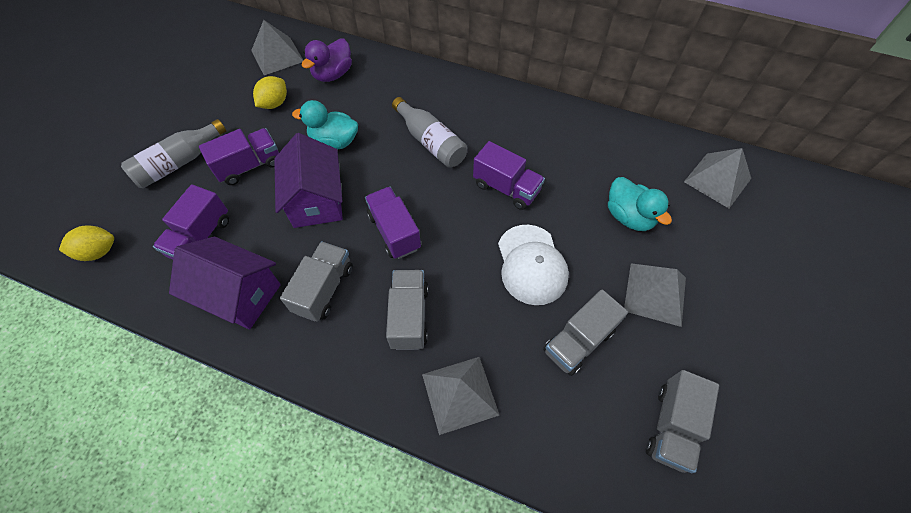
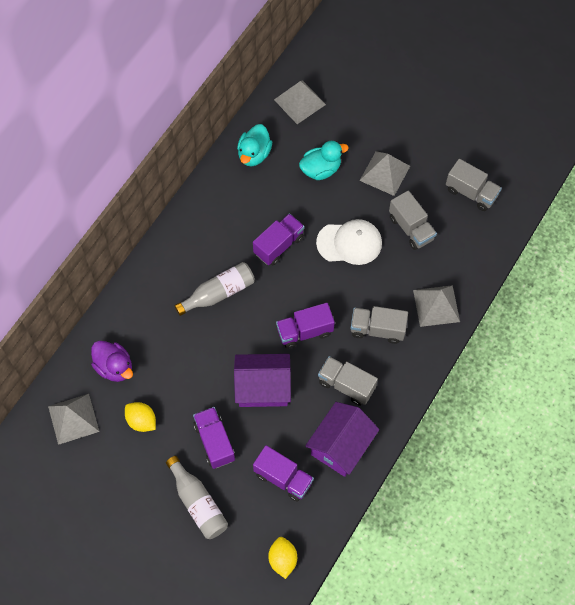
camera: 80 degrees left, 5 degrees up
(334, 142) = (201, 370): turquoise duck -> turquoise duck (254, 154)

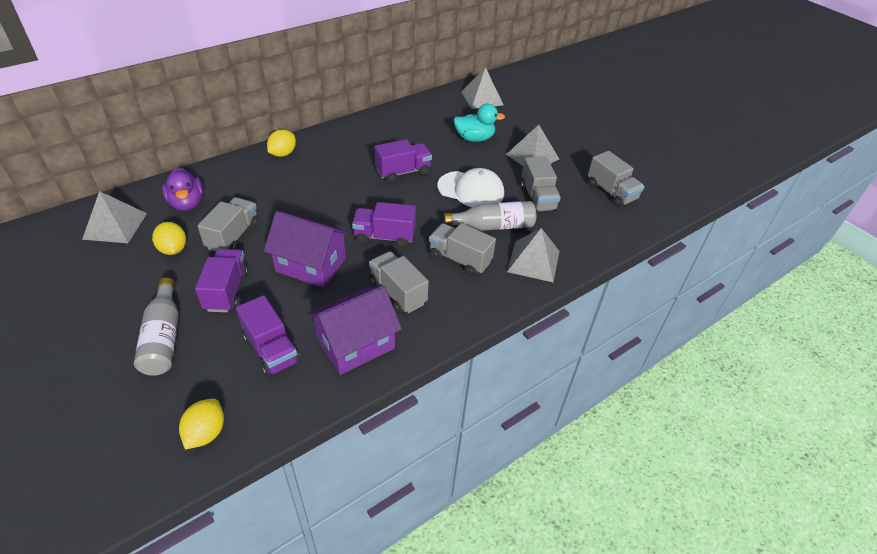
camera: 20 degrees right, 20 degrees down
(156, 269) = (283, 154): none -> yellow lemon
(180, 386) = (233, 236): none -> grey truck
(219, 293) = (324, 185): grey bottle -> grey bottle (493, 226)
(254, 154) = (422, 114): turquoise duck -> none

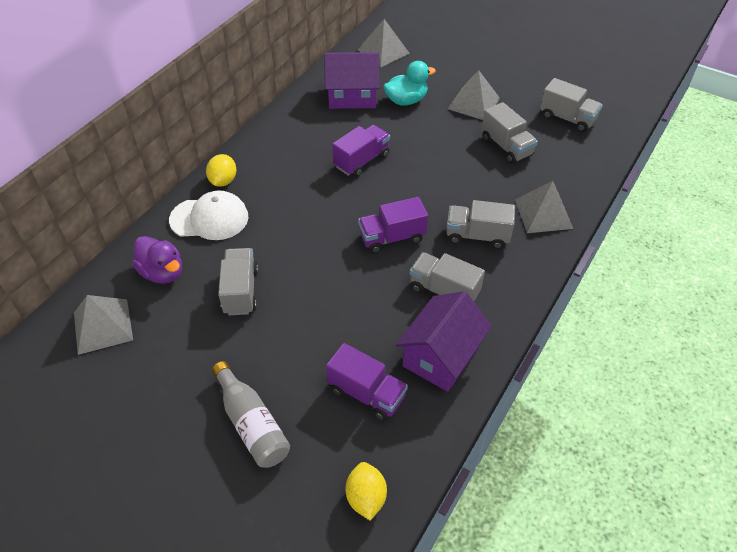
camera: 20 degrees left, 5 degrees up
(173, 249) = (188, 328): yellow lemon -> none
(227, 291) = (279, 351): purple truck -> none
(311, 265) = (342, 293): purple house -> purple house (352, 96)
(471, 190) = (440, 159): white cap -> white cap (209, 218)
(493, 226) = (485, 190): grey bottle -> none

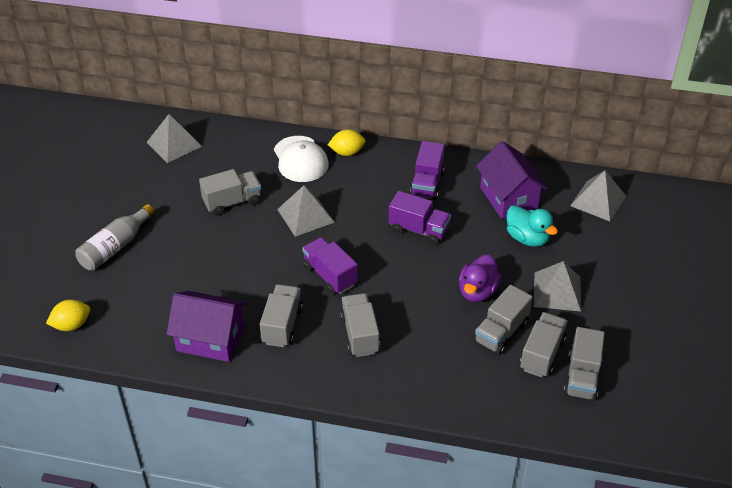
camera: 70 degrees right, 5 degrees down
(163, 272) = (234, 154): purple duck -> purple duck (477, 291)
(367, 393) = (160, 302): purple truck -> purple truck (427, 183)
(538, 132) = (542, 354): none -> grey truck
(543, 214) = (414, 380): grey pyramid -> grey pyramid (305, 215)

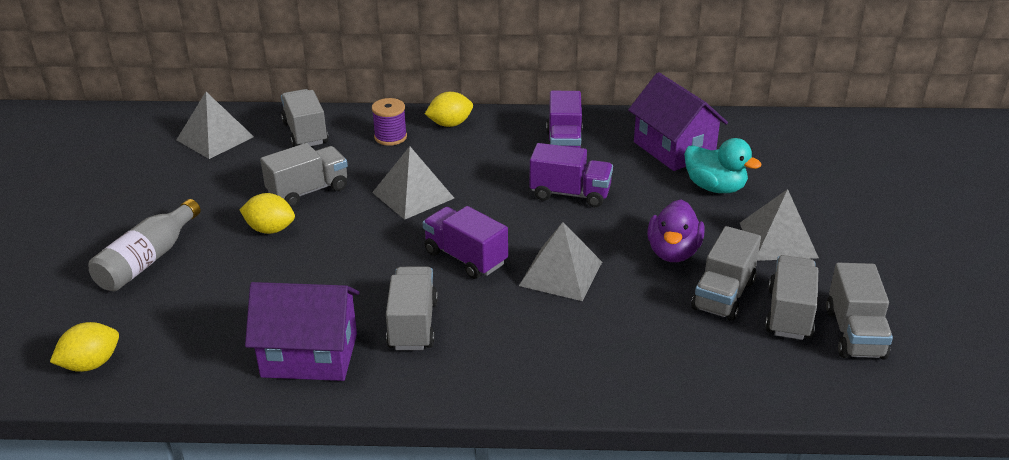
camera: 10 degrees left, 10 degrees down
(200, 232) = (270, 229): none -> yellow lemon
(300, 159) = (390, 137): white cap -> purple spool
(360, 334) = (528, 322): grey truck -> grey truck (305, 133)
(598, 201) = (786, 140): grey pyramid -> grey pyramid (561, 273)

